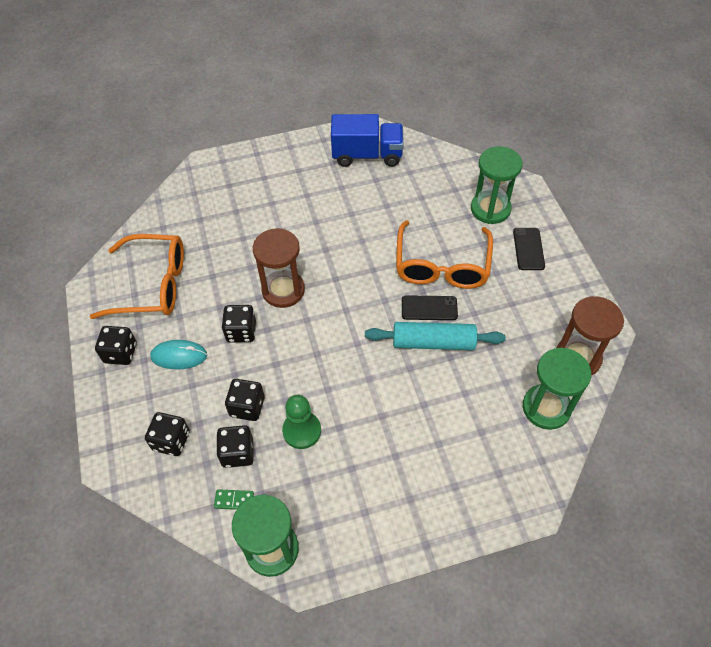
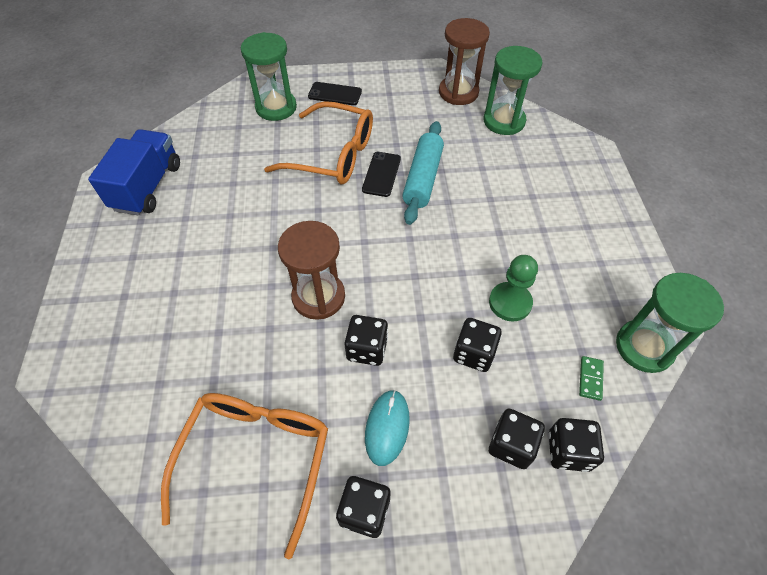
camera: 80 degrees left, 0 degrees up
(237, 453) = (532, 369): black dice -> black dice (568, 451)

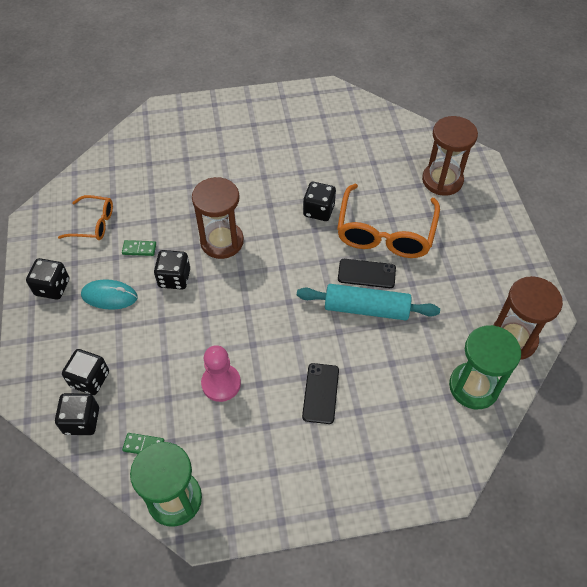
camera: 85 degrees right, 0 degrees up
(148, 187) = (324, 115): blue truck -> none
(256, 458) = (93, 224): orange glasses -> orange glasses, size x0.55
(276, 107) = (442, 180): green hourglass -> brown hourglass
(314, 392) = (139, 249): none -> green domino
(335, 94) = (476, 224): black phone -> black phone (321, 393)
(474, 353) = (170, 353): black dice -> black dice (318, 210)
(510, 303) = (221, 383): green pawn -> pink pawn

